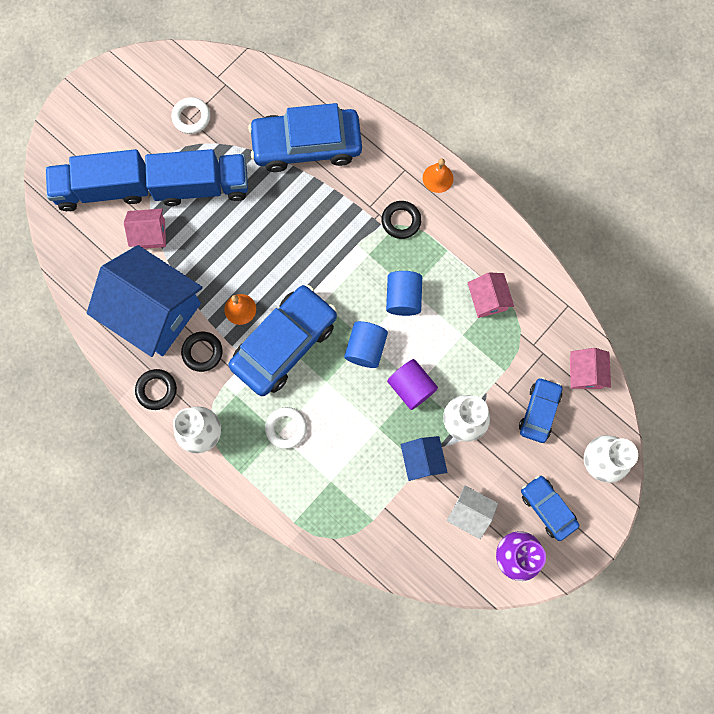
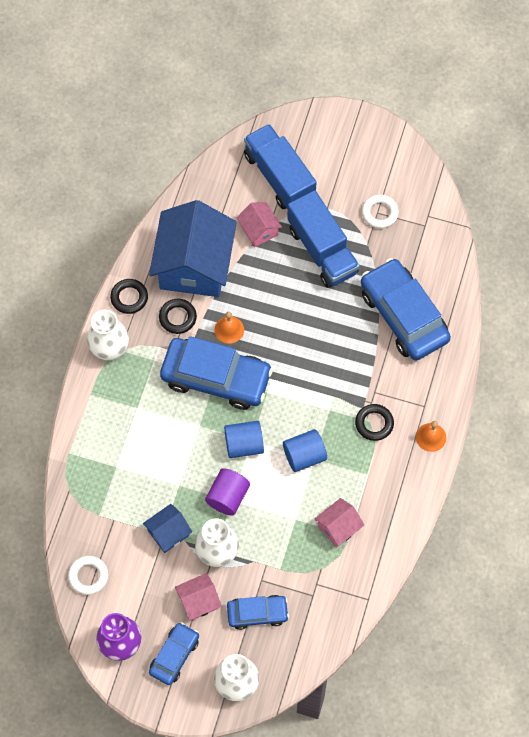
camera: 65 degrees right, 10 degrees down
(286, 428) = (144, 412): white ring -> white ring (88, 576)
(469, 512) = (141, 591): white house -> none
(585, 373) = (312, 639): pink house -> pink house (198, 601)

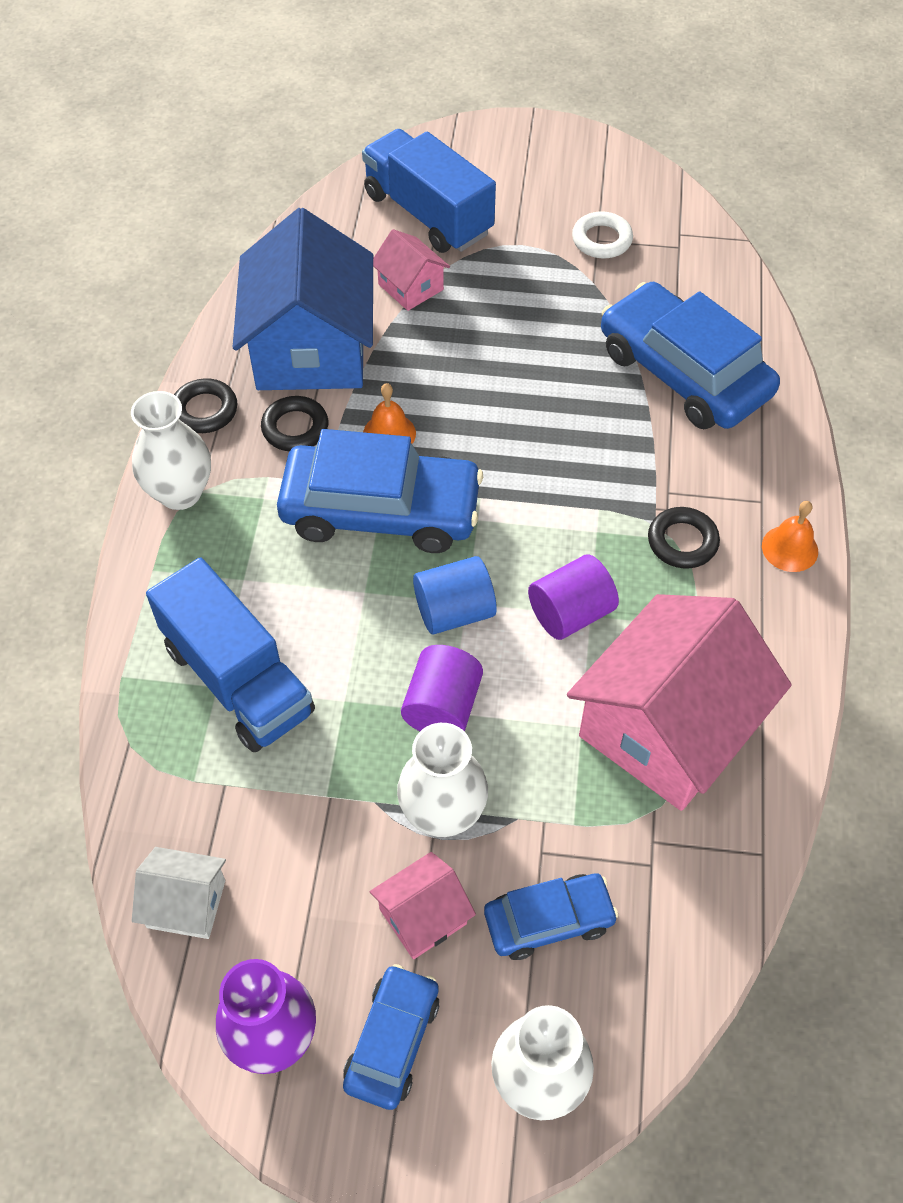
camera: 10 degrees left, 10 degrees down
(88, 576) = (186, 903): white ring -> white house
(168, 533) = (338, 792): blue house -> none
(304, 456) = (570, 613): blue cylinder -> purple cylinder
(322, 250) = (522, 301): blue truck -> blue truck (238, 679)
(338, 527) = (667, 728): pink house -> pink house, size x2.19

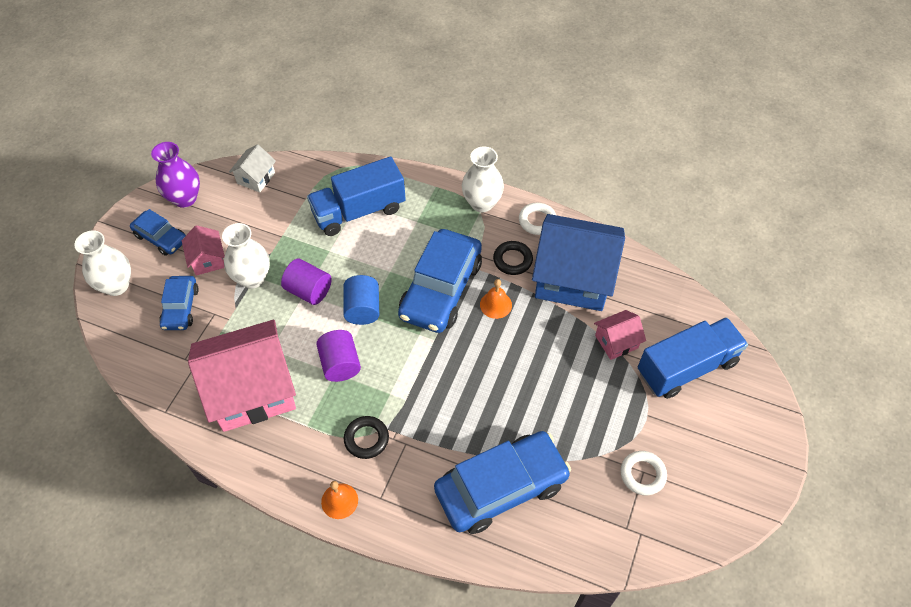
camera: 105 degrees right, 0 degrees up
(205, 410) = (537, 221): black ring -> white ring
(667, 728) = (252, 390): pink house -> pink house turned 75 degrees counterclockwise

